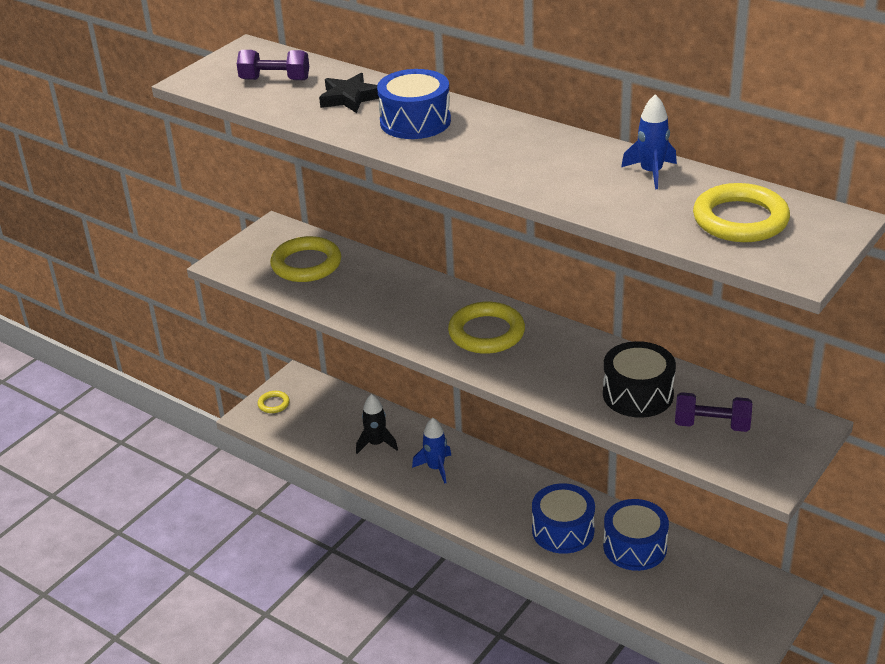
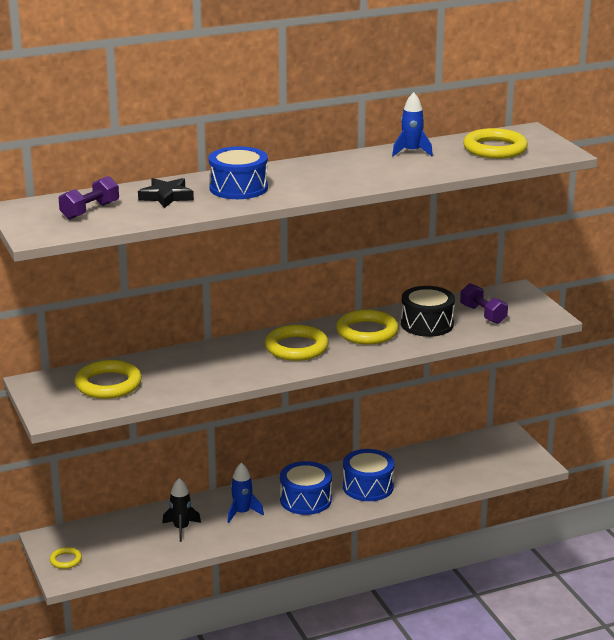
camera: 60 degrees left, 10 degrees down
(571, 362) = (367, 332): none -> yellow ring
(635, 547) = (413, 467): blue drum -> blue drum (305, 500)
(712, 425) = (483, 314): purple dumbbell -> purple dumbbell turned 75 degrees counterclockwise

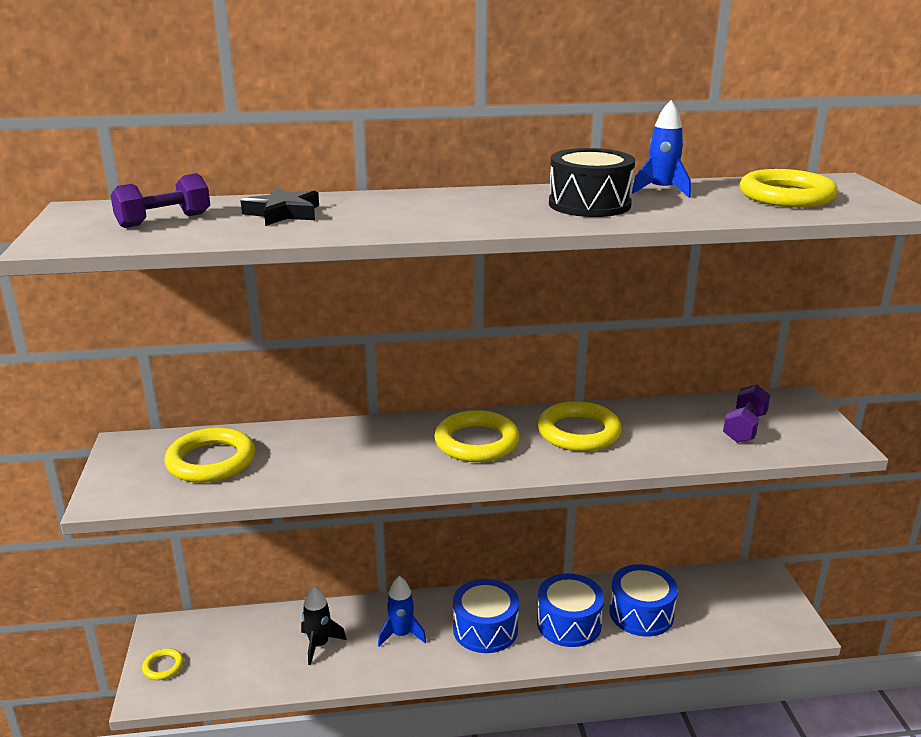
camera: 15 degrees right, 0 degrees up
(238, 188) = (390, 211): blue drum -> blue drum (641, 613)
(427, 324) = (663, 432): black drum -> black drum (589, 204)
(483, 314) = (744, 428): purple dumbbell -> purple dumbbell turned 45 degrees clockwise

